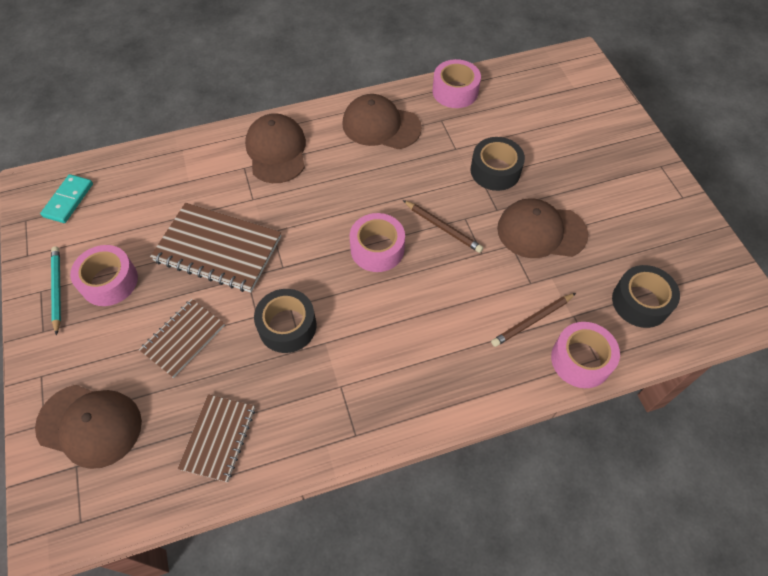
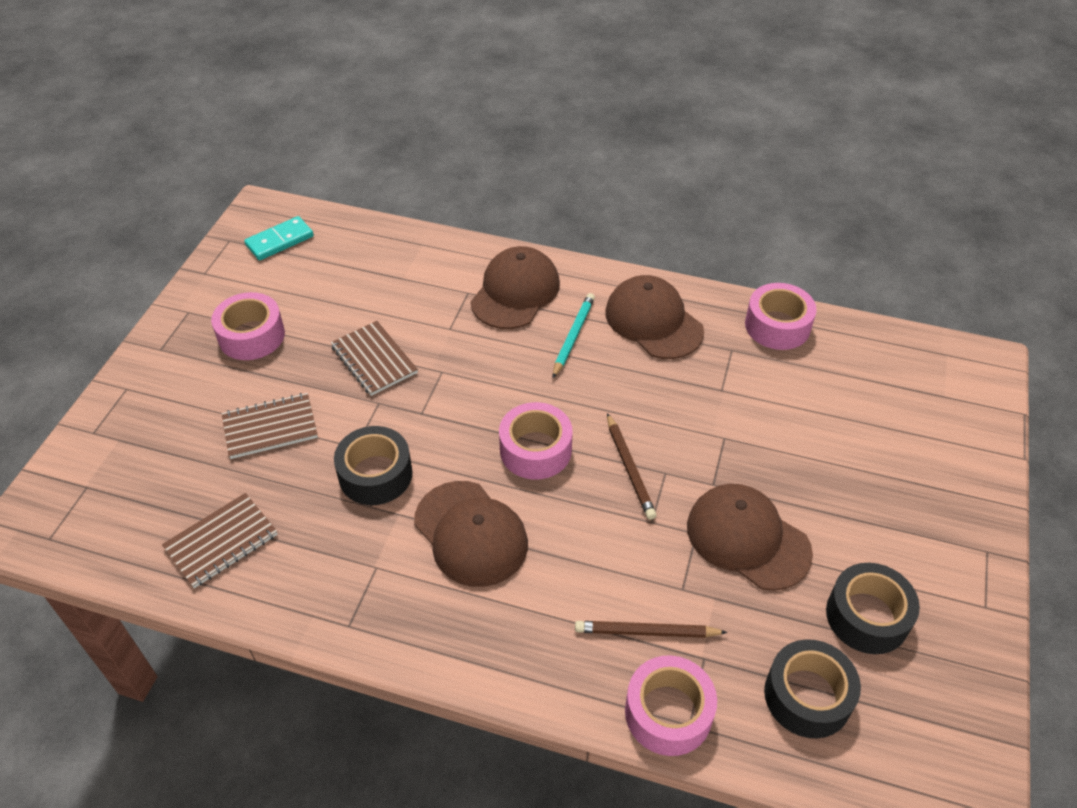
camera: 35 degrees right, 10 degrees down
(57, 289) = (203, 318): turquoise pencil -> turquoise pencil (573, 336)
(90, 425) = (127, 457): brown cap -> brown cap (471, 533)
(218, 249) = (374, 360): brown notebook -> brown notebook, size x0.61
(495, 171) = (749, 439): black tape -> black tape (867, 616)

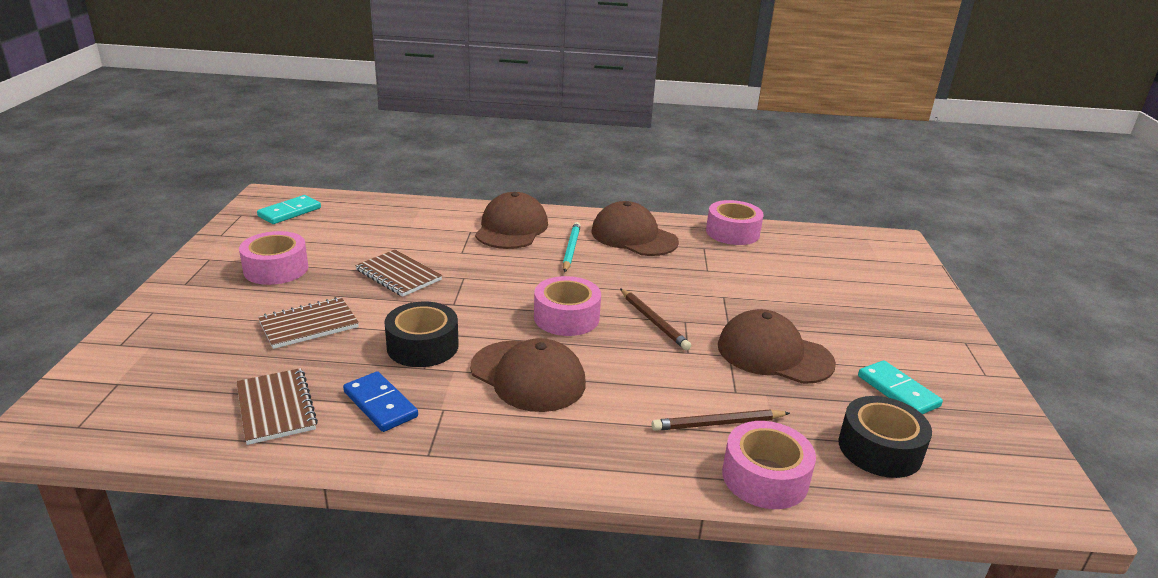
camera: 15 degrees left, 20 degrees down
(221, 541) = (276, 408): brown notebook -> brown notebook turned 60 degrees counterclockwise
(318, 552) = (380, 404): none -> blue domino
(867, 616) = (898, 391): black tape -> turquoise domino

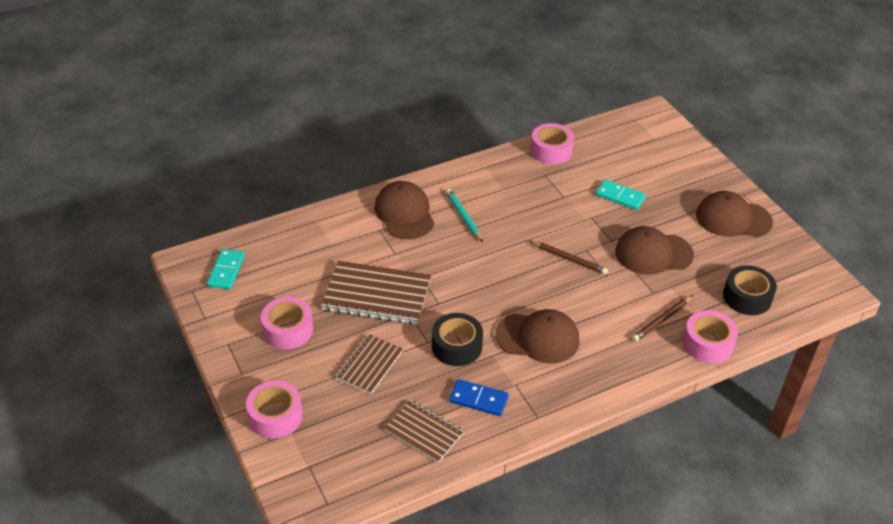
camera: 30 degrees left, 15 degrees up
(398, 275) = (377, 295): brown notebook -> brown notebook, size x1.64
(566, 317) = (517, 281): pink tape -> pink tape (275, 416)
(633, 236) = (492, 184): brown cap -> brown cap (733, 218)
(898, 391) = (732, 251): turquoise domino -> turquoise domino (620, 196)

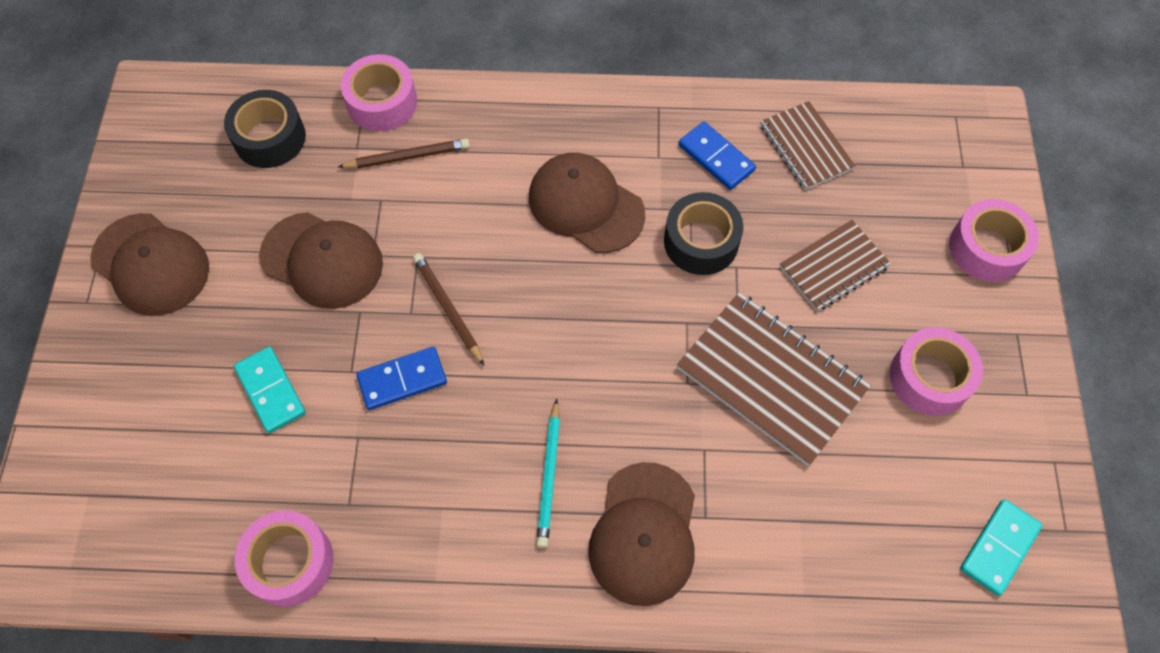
camera: 150 degrees left, 20 degrees up
(564, 223) = (402, 379): none -> blue domino

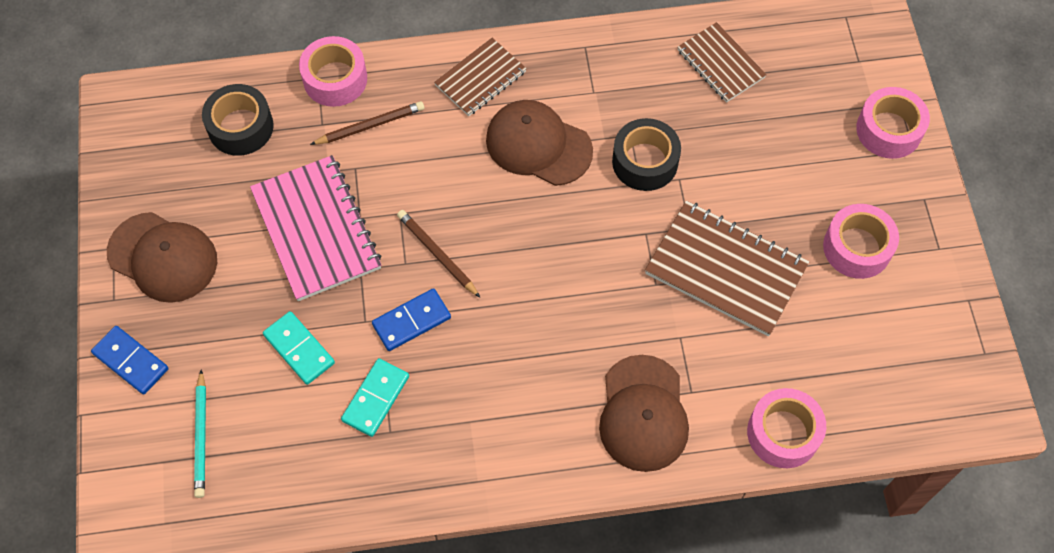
camera: 10 degrees left, 0 degrees up
(290, 562) = (352, 486): pink tape -> pink tape (783, 433)
(322, 260) = (316, 230): brown cap -> pink notebook
(549, 476) = (555, 380): turquoise pencil -> turquoise pencil (201, 436)
(716, 158) = (644, 85): blue domino -> blue domino (130, 361)
(833, 267) = (762, 166): brown notebook -> brown notebook (480, 78)
(999, 547) = (933, 376): turquoise domino -> turquoise domino (375, 398)

